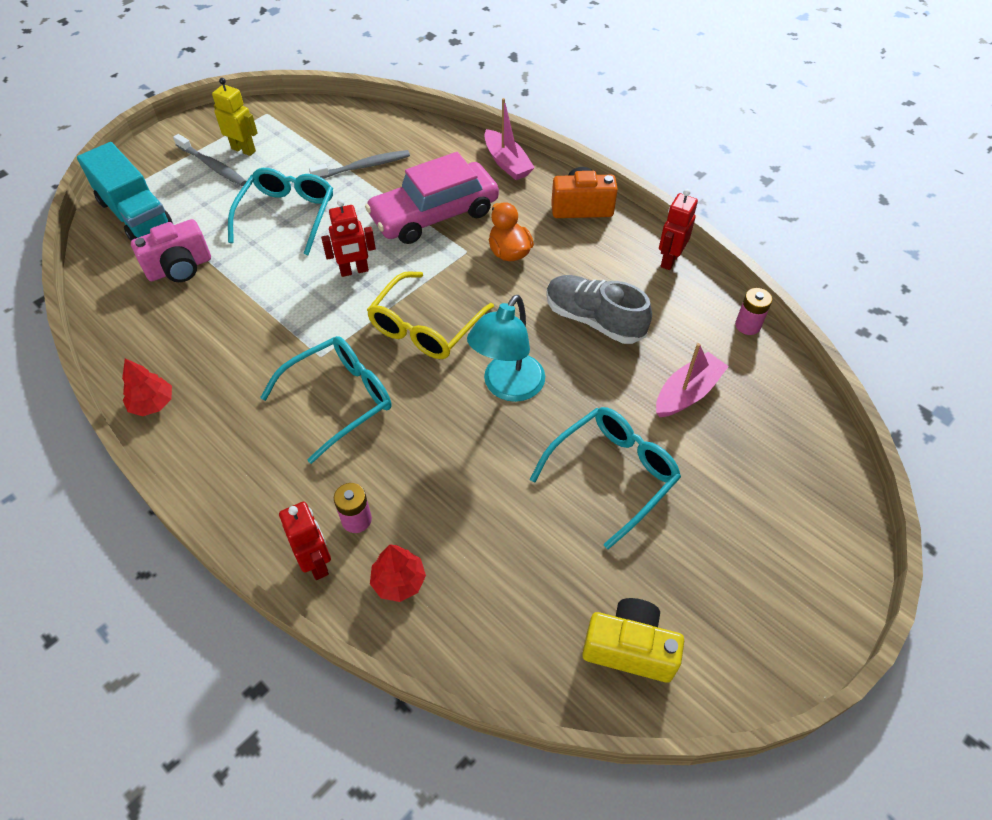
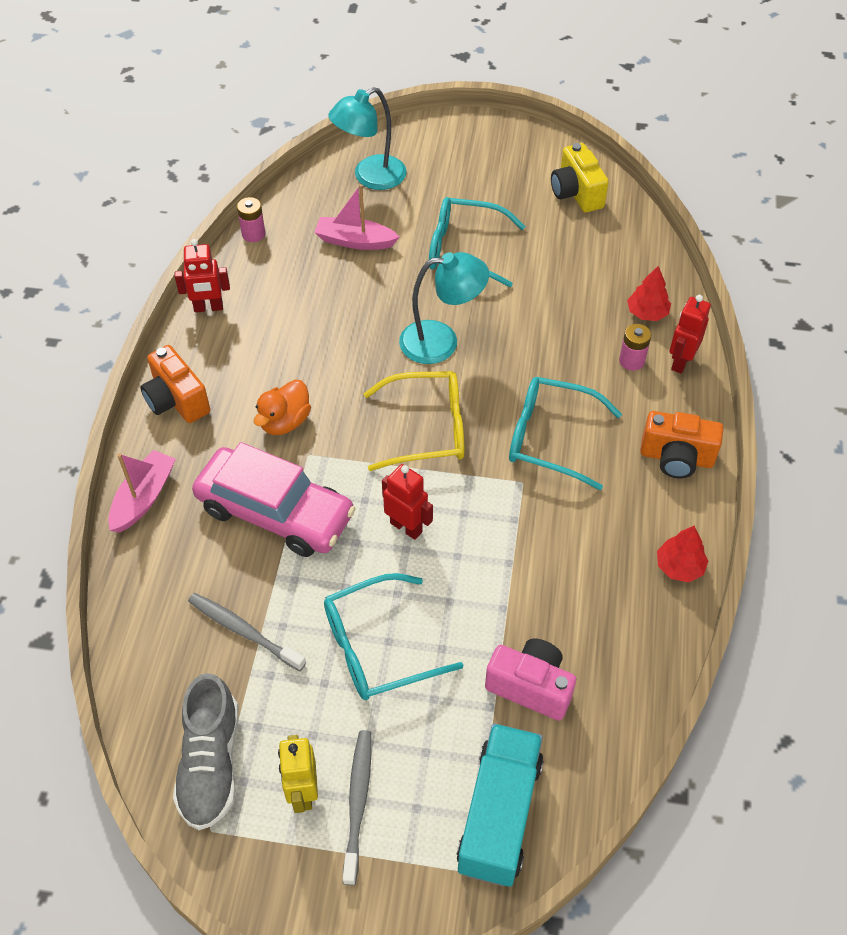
camera: 125 degrees left, 0 degrees up
(232, 475) = (676, 458): none -> orange camera
(594, 320) = (323, 324): grey shoe -> grey shoe (211, 763)
(782, 456) = (370, 177): none -> turquoise lamp

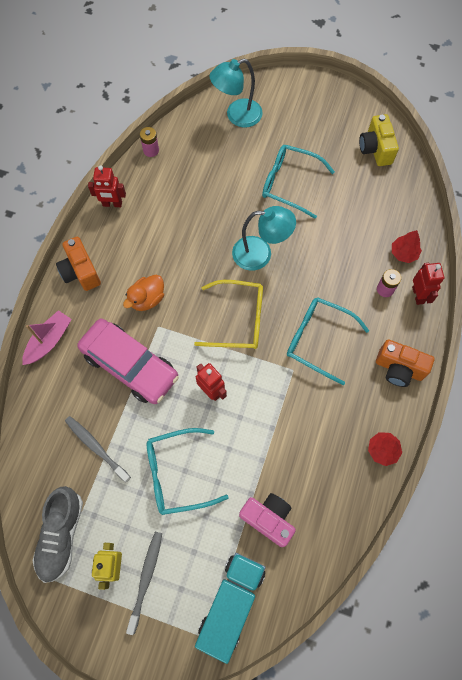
camera: 10 degrees right, 15 degrees up
(355, 241) = (217, 166): pink boat -> none
(680, 362) = (418, 295): red robot -> red robot turned 135 degrees clockwise

